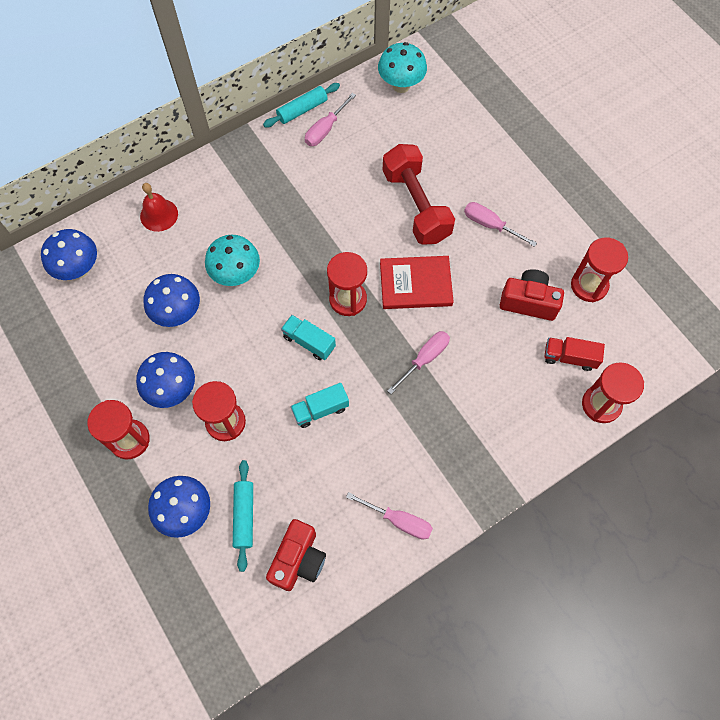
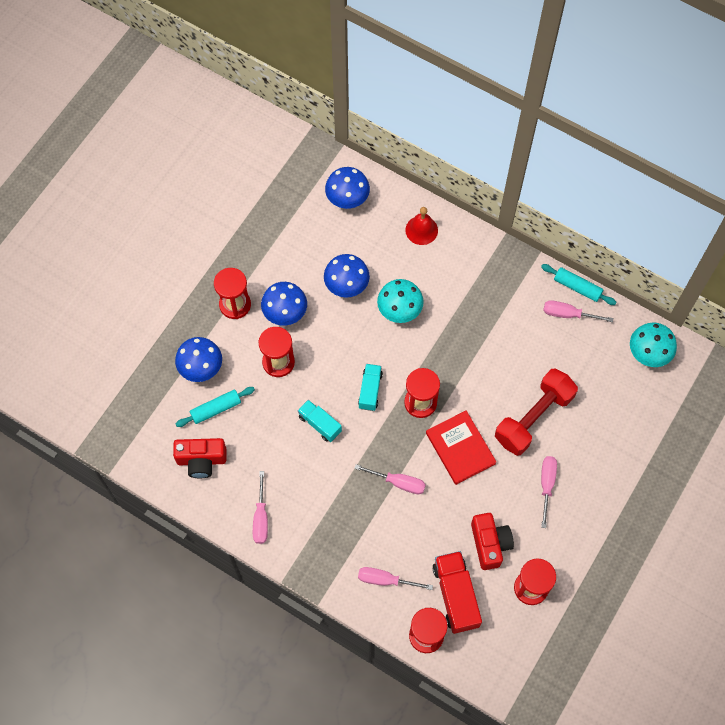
camera: 65 degrees right, 0 degrees up
(525, 419) = (385, 580): none -> pink screwdriver
(569, 357) = (455, 595): red truck -> red truck, size x1.59

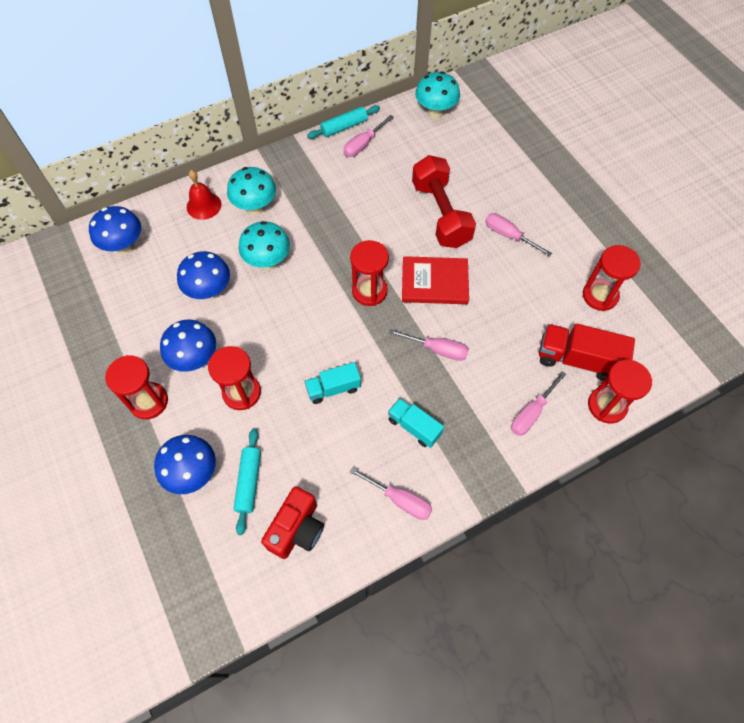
camera: 60 degrees left, 5 degrees down
(370, 390) = (329, 326): turquoise truck -> turquoise truck (414, 427)
(399, 483) = (438, 349): pink screwdriver -> pink screwdriver turned 60 degrees clockwise
(445, 270) = (255, 207): none -> turquoise mushroom
(490, 544) = (541, 306): red camera -> none

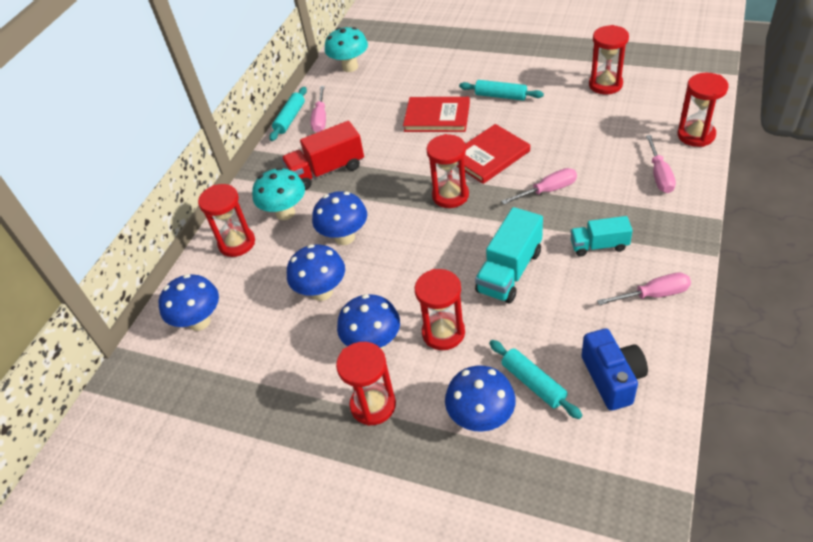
camera: 35 degrees left, 15 degrees down
(204, 205) = (237, 243): red bell -> red hourglass
(268, 262) = (345, 237): turquoise mushroom -> blue mushroom
(297, 529) = (612, 378): red camera -> blue camera
(333, 388) = (509, 271): turquoise truck -> turquoise truck, size x1.59
(441, 214) = (437, 117): red dumbbell -> red book
(508, 235) = (500, 96): pink screwdriver -> turquoise rolling pin
(578, 359) = (643, 126): red truck -> red truck (326, 171)

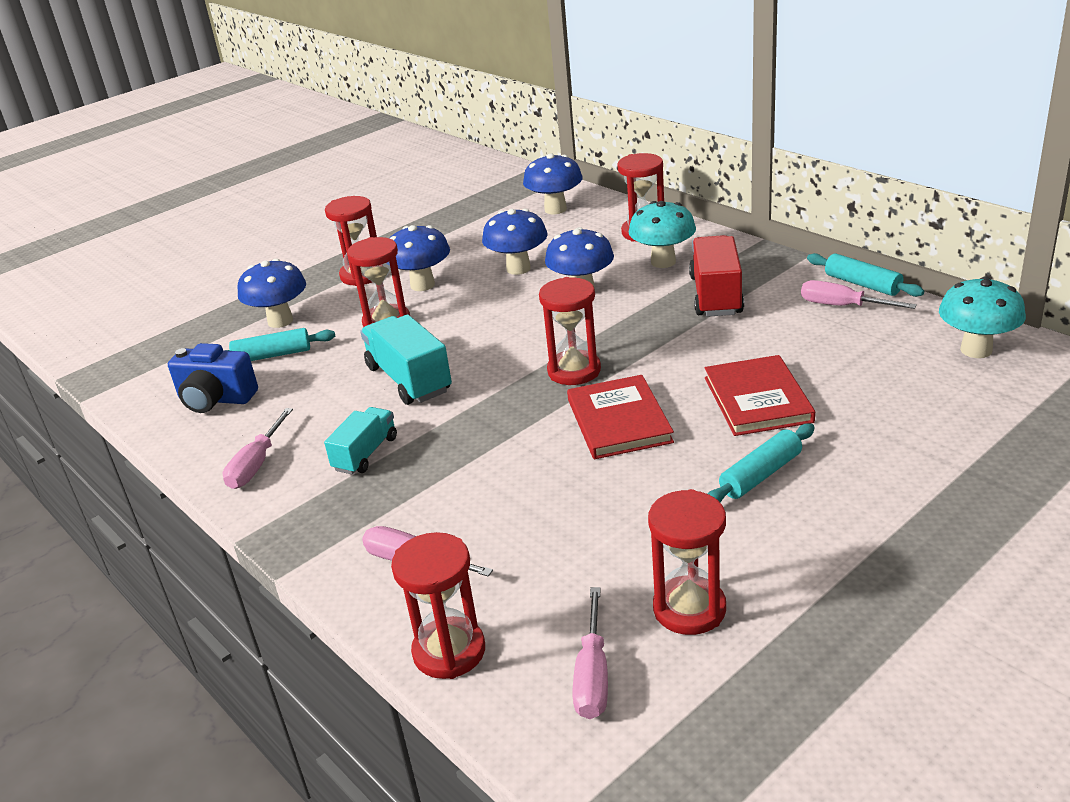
camera: 115 degrees right, 15 degrees down
(437, 117) = (757, 399): red book -> red book turned 45 degrees counterclockwise
(548, 190) = (498, 448): pink screwdriver -> pink screwdriver (592, 676)

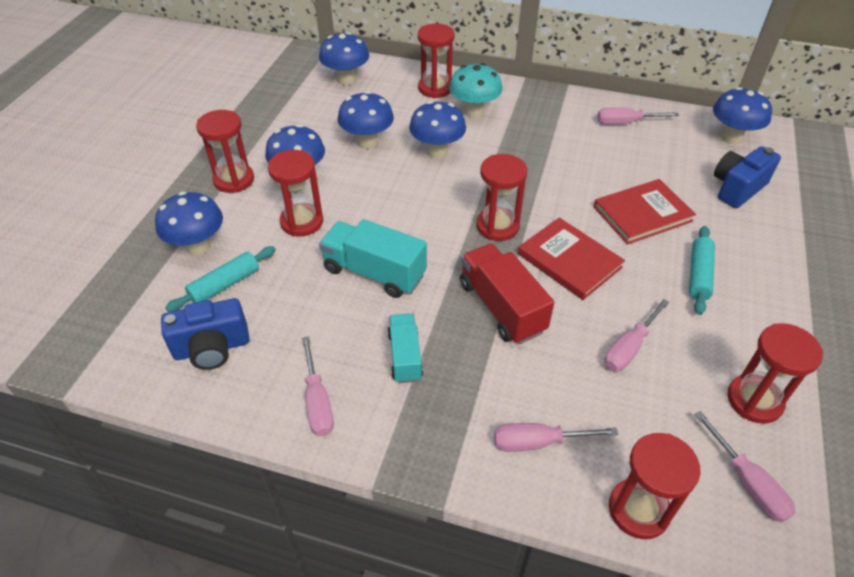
camera: 35 degrees left, 15 degrees up
(596, 516) = (629, 348): none -> pink screwdriver
(715, 295) = (537, 133): red truck -> red truck (501, 307)
(757, 399) = (642, 214): red book -> red book turned 75 degrees counterclockwise
(862, 284) = (622, 102): turquoise rolling pin -> none
(919, 403) = (737, 188): none -> blue camera
(976, 350) = (731, 138): turquoise mushroom -> blue mushroom

